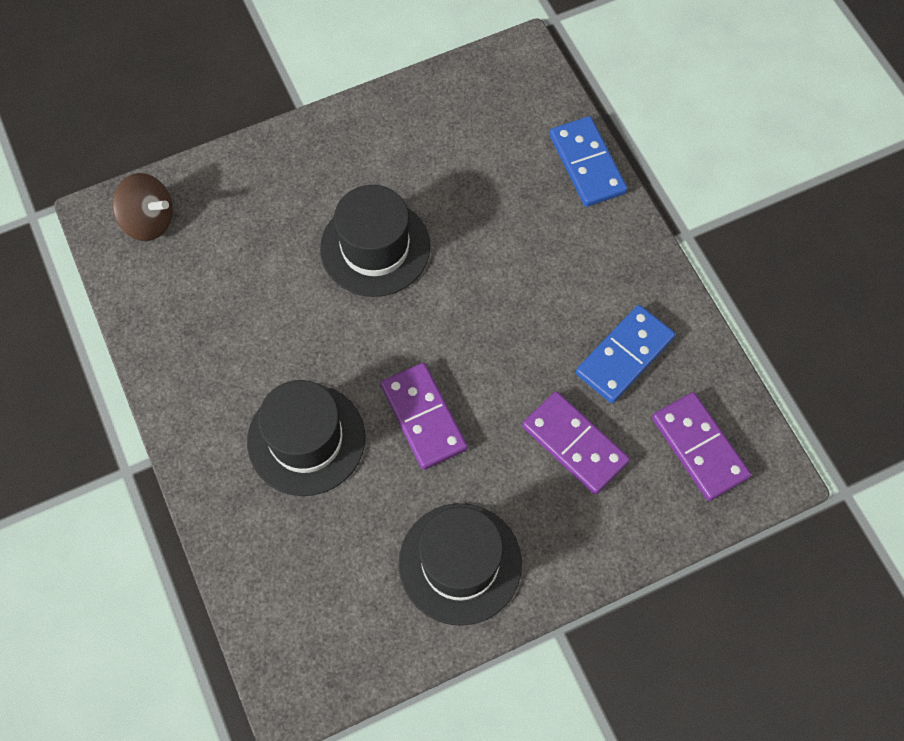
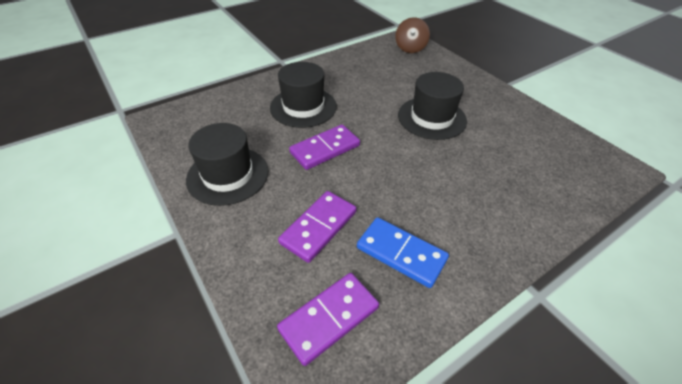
camera: 80 degrees right, 20 degrees down
(587, 164) = (560, 214): blue domino -> none

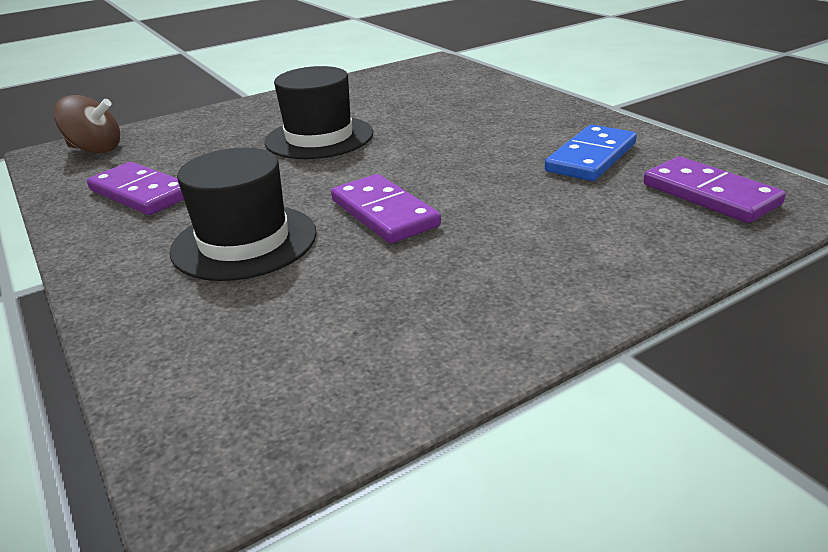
camera: 85 degrees left, 15 degrees down
(228, 175) = (456, 306): black hat -> none
(319, 227) = (566, 208): purple domino -> purple domino (141, 193)

